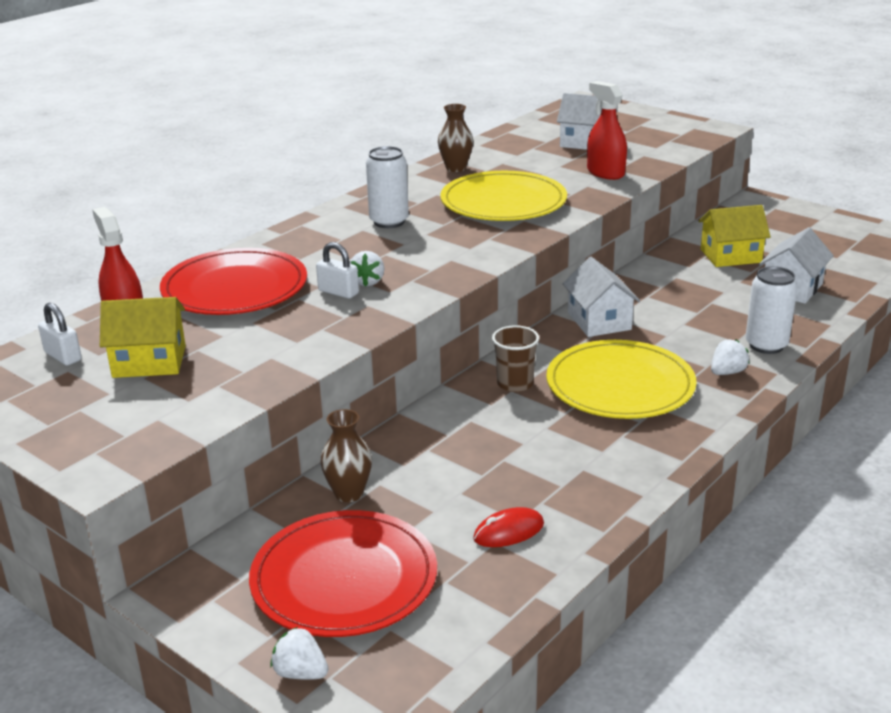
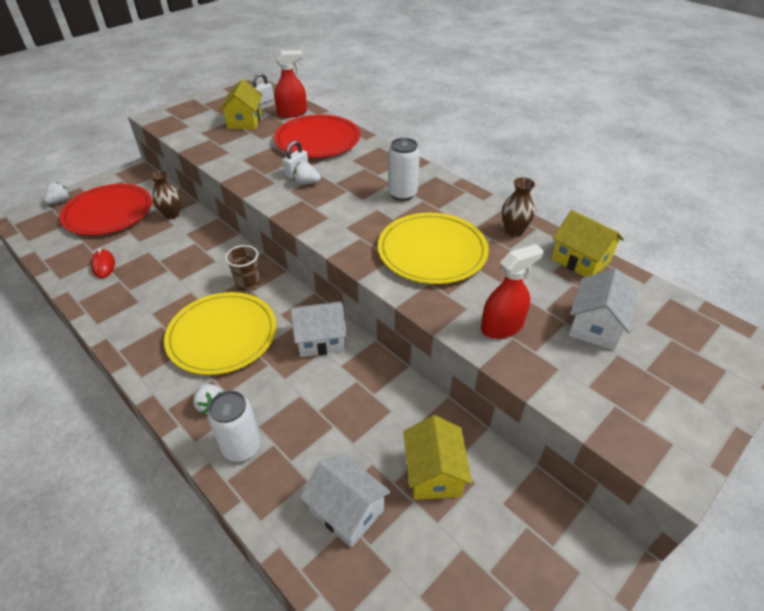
camera: 95 degrees right, 15 degrees up
(496, 144) = (580, 260): none -> yellow house

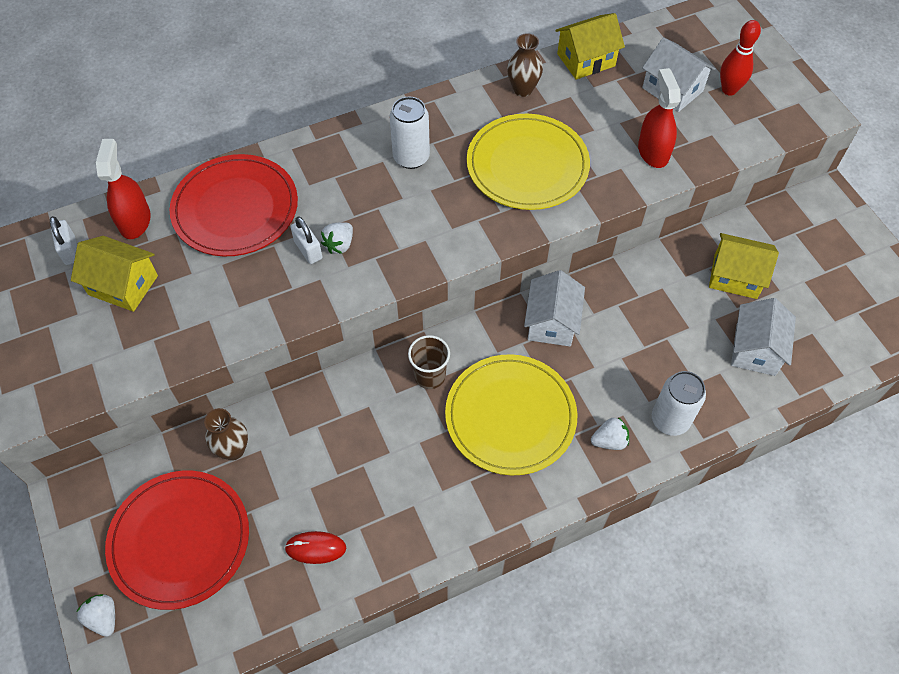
camera: 70 degrees left, 15 degrees up
(347, 510) = (755, 349): white house -> white house turned 45 degrees counterclockwise
(635, 372) = (729, 90): none -> red bowling pin

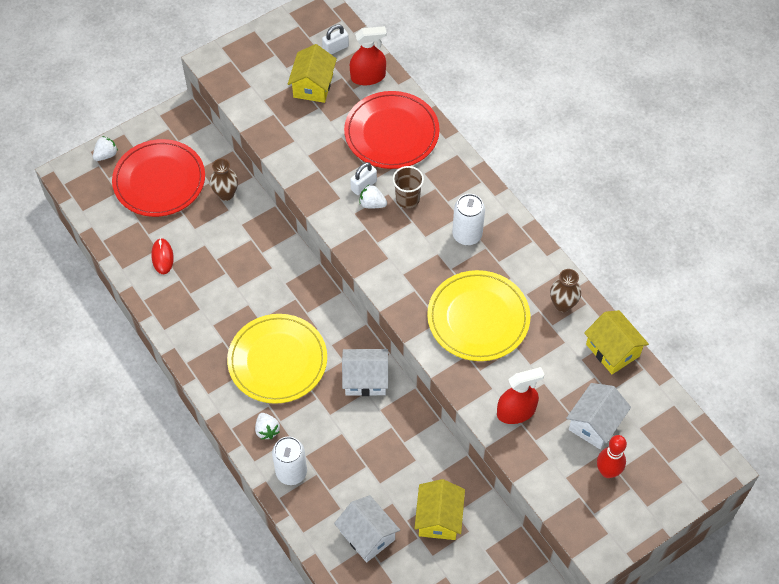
camera: 80 degrees right, 0 degrees up
(430, 376) = (303, 302): brown cup -> brown cup (407, 199)
(755, 349) = (367, 535): white house -> white house turned 45 degrees clockwise

